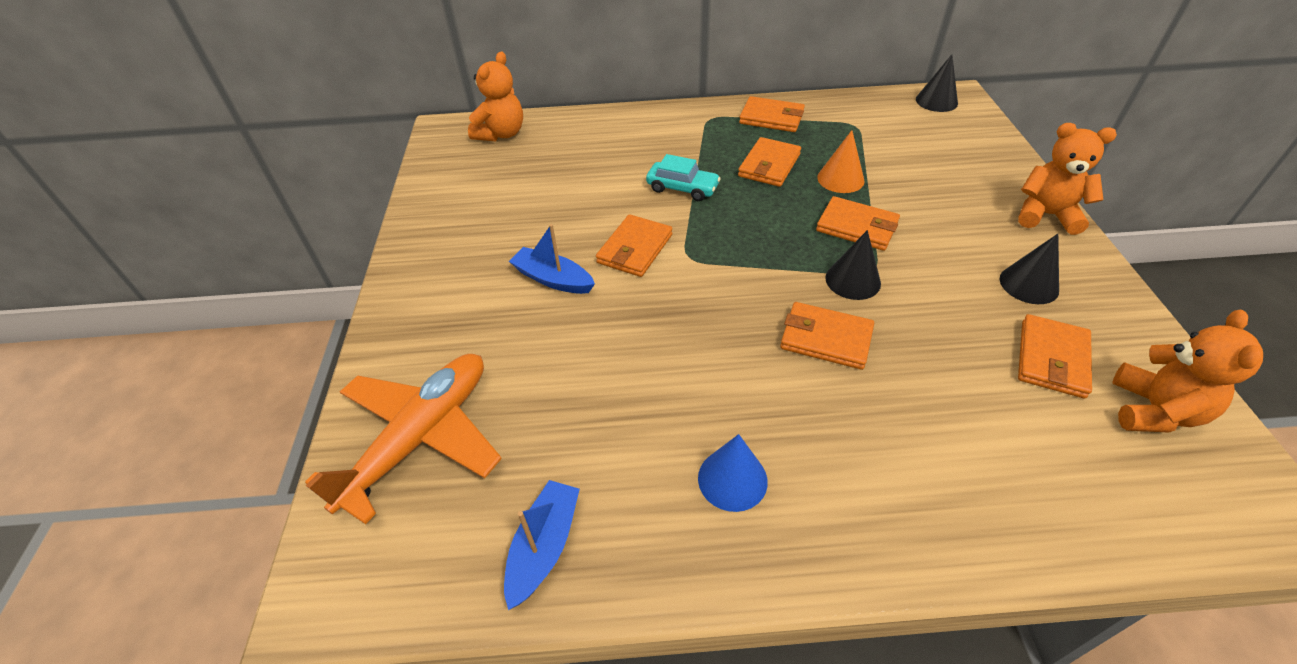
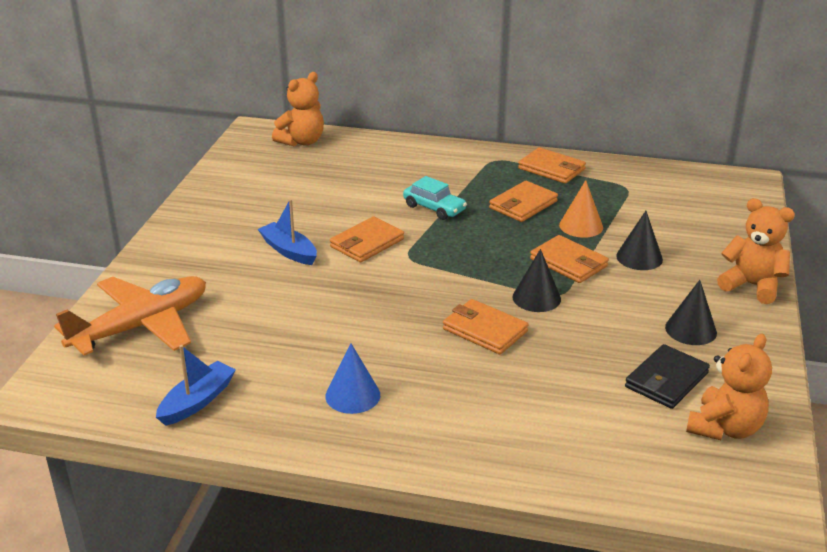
camera: 15 degrees right, 15 degrees down
(936, 101) = (723, 181): black cone -> black cone (639, 257)
(1052, 359) = (666, 380): orange wallet -> black wallet

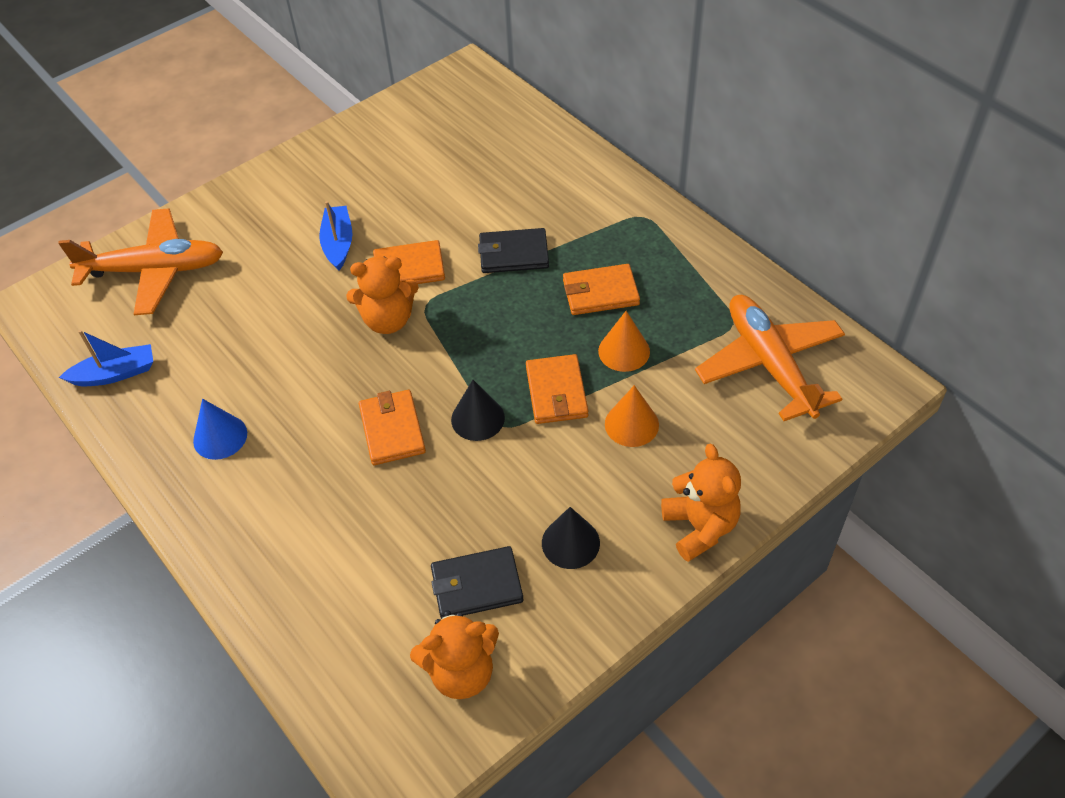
camera: 40 degrees right, 20 degrees up
(302, 141) = (490, 105): orange teddy bear -> orange teddy bear (388, 320)
(434, 208) = (513, 254): turquoise car -> black wallet
(552, 169) = (686, 257): orange wallet -> none
(639, 257) = (631, 424): black cone -> orange cone
(675, 197) = (769, 364): none -> orange plane

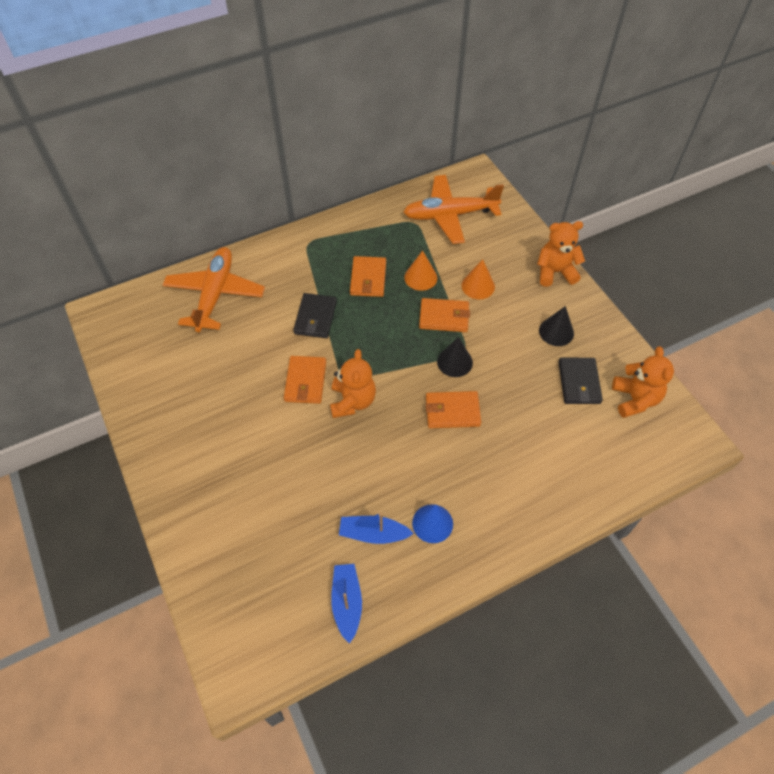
camera: 80 degrees left, 5 degrees up
(154, 270) = (237, 568): orange plane -> orange plane (215, 294)
(338, 243) = (261, 424): blue boat -> blue boat (373, 534)

